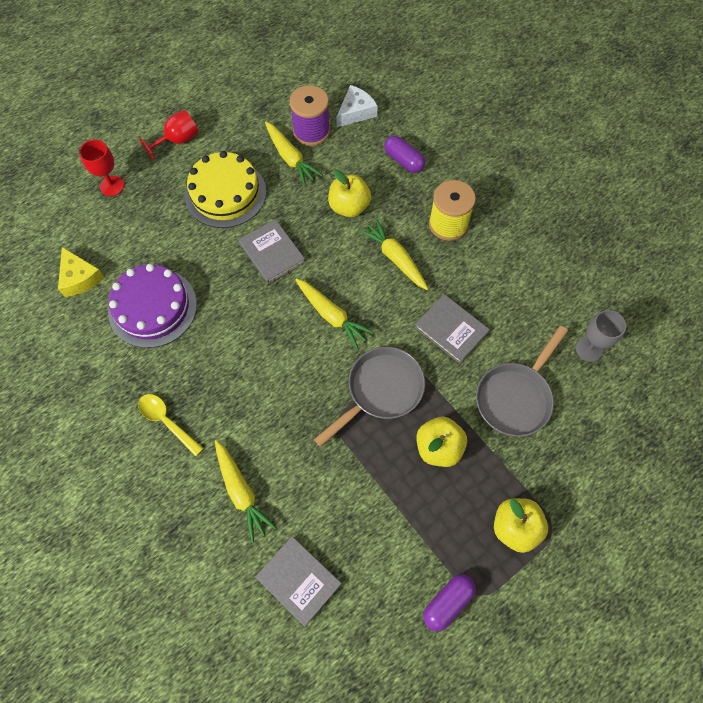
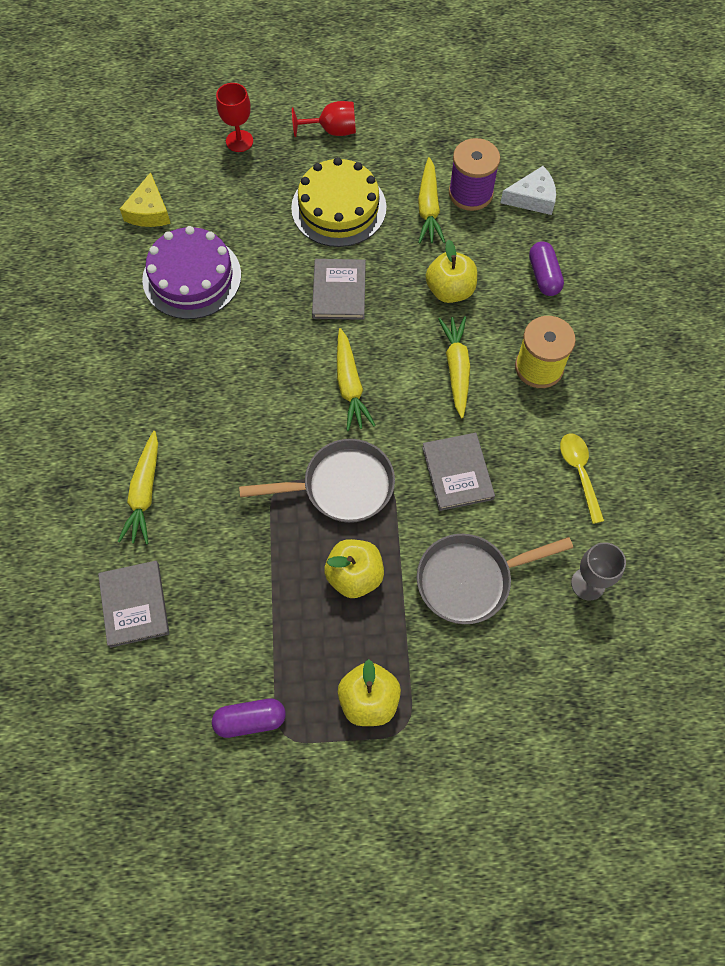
camera: 35 degrees right, 0 degrees up
(167, 421) = (128, 388): yellow spoon -> yellow spoon (579, 473)

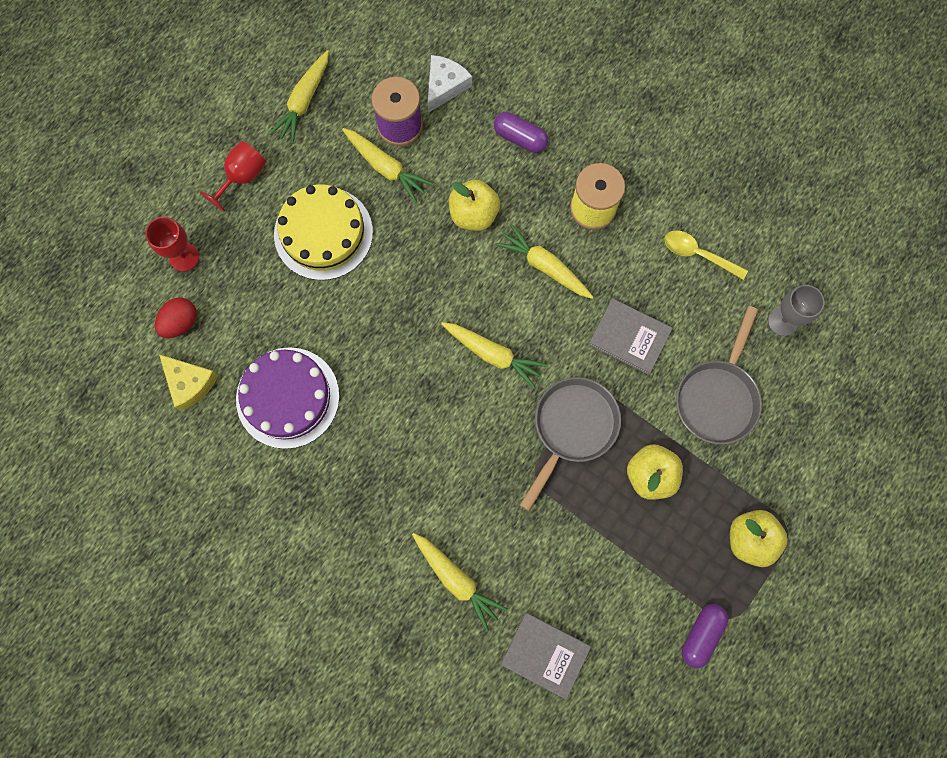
camera: 50 degrees left, 10 degrees up
(189, 174) = (181, 323): none -> red egg
(339, 291) = (402, 295): grey book -> none
(427, 124) = (304, 101): none -> yellow carrot

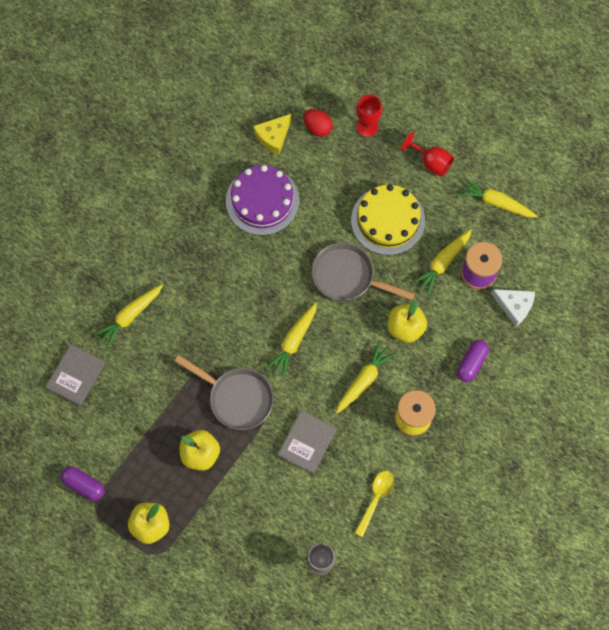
camera: 90 degrees right, 5 degrees down
(717, 397) = (259, 507): grey pan -> grey pan (347, 277)

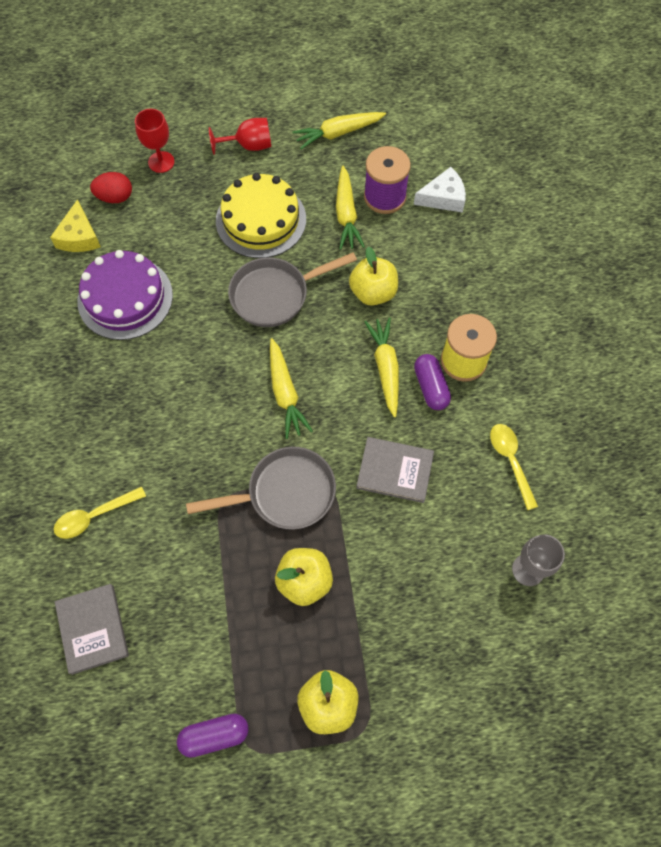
camera: 45 degrees left, 5 degrees down
(130, 316) = (94, 516): yellow carrot -> yellow spoon
(307, 442) = (395, 471): grey book -> grey book turned 60 degrees counterclockwise
(471, 363) = (460, 272): purple capsule -> purple capsule (430, 387)

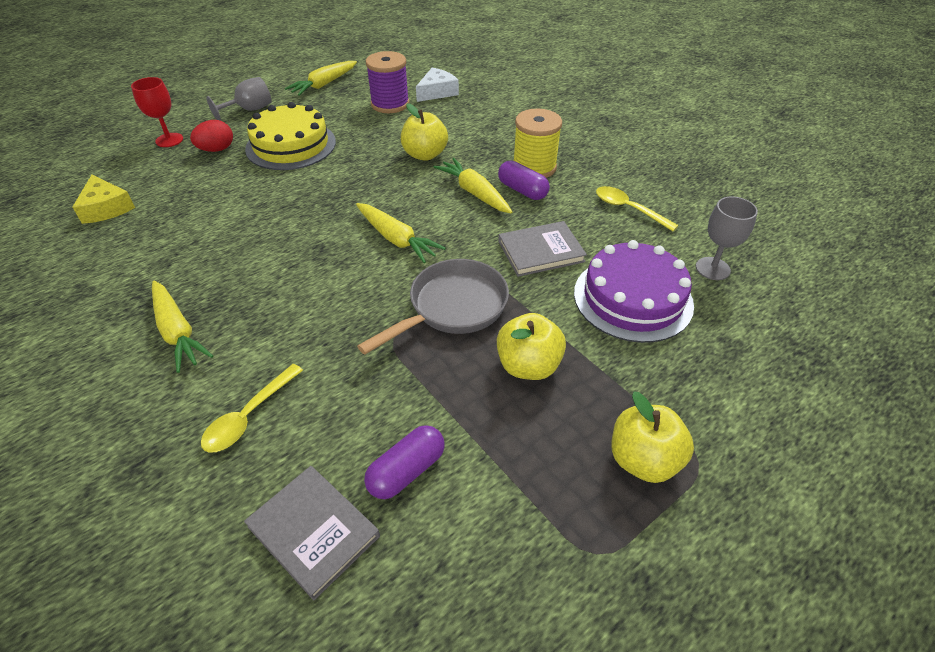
camera: 30 degrees left, 20 degrees down
(115, 197) = (133, 173): red egg -> red egg (217, 150)
(125, 298) = (183, 232): purple cake -> purple cake (632, 298)
(214, 735) = (547, 564): purple capsule -> purple capsule (406, 471)
(249, 146) = (249, 110): red goblet -> grey goblet
(275, 295) = (338, 183): grey pan -> none
(346, 214) = (365, 121): yellow carrot -> yellow carrot (177, 332)

